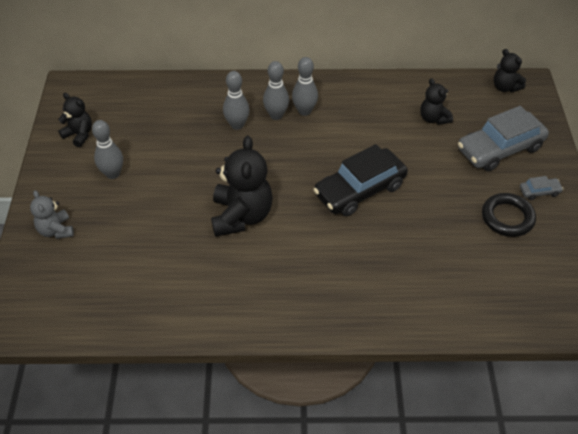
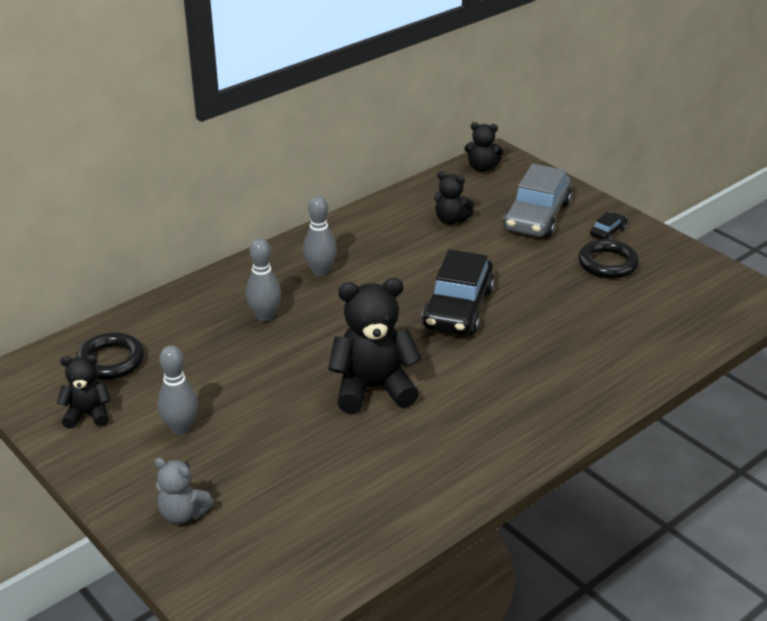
camera: 40 degrees left, 15 degrees down
(126, 106) = (111, 361): none -> black ring
(241, 216) = (373, 388): black teddy bear -> black teddy bear turned 60 degrees counterclockwise
(276, 115) = (295, 288): grey bowling pin -> none
(539, 192) = (608, 232): grey car -> black car

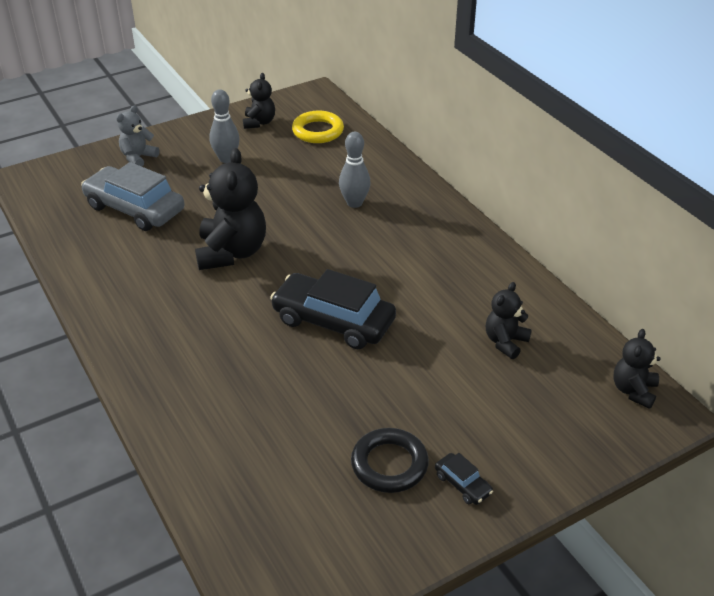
camera: 100 degrees right, 5 degrees up
(111, 361) = (318, 131): black ring -> yellow ring
(320, 271) = (418, 239): grey bowling pin -> none
(537, 216) = (508, 420): grey car -> grey car (135, 208)

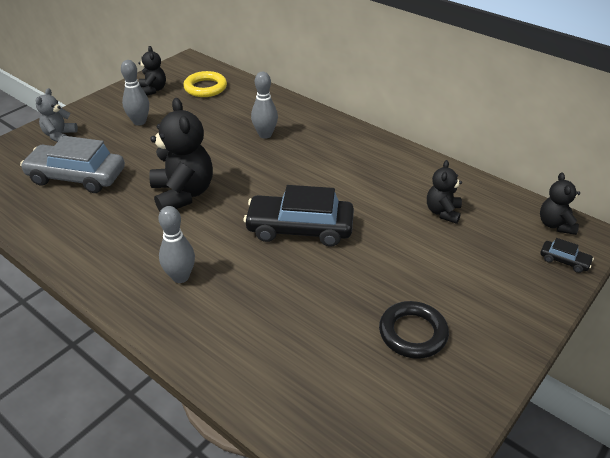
camera: 20 degrees left, 0 degrees up
(185, 341) = (180, 277): none -> grey bowling pin
(462, 484) = (479, 332): black car -> black car (564, 261)

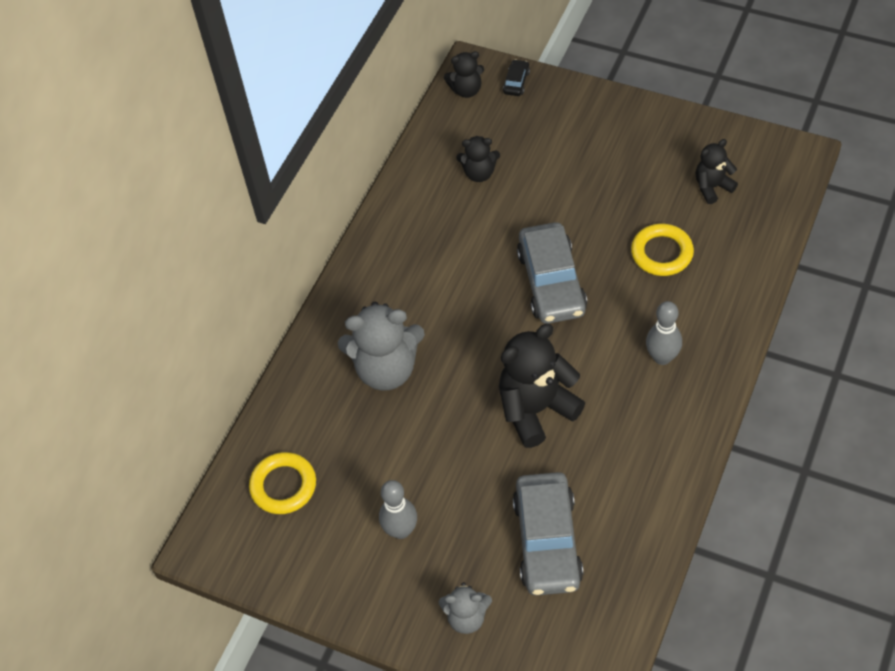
camera: 100 degrees left, 15 degrees up
(153, 90) = (308, 555): black teddy bear -> black teddy bear (712, 187)
(265, 135) = (386, 369): grey bowling pin -> grey teddy bear
(297, 310) = (662, 253): none -> yellow ring
(300, 228) = (551, 282): black car -> grey car
(412, 333) = (649, 170): black ring -> none

